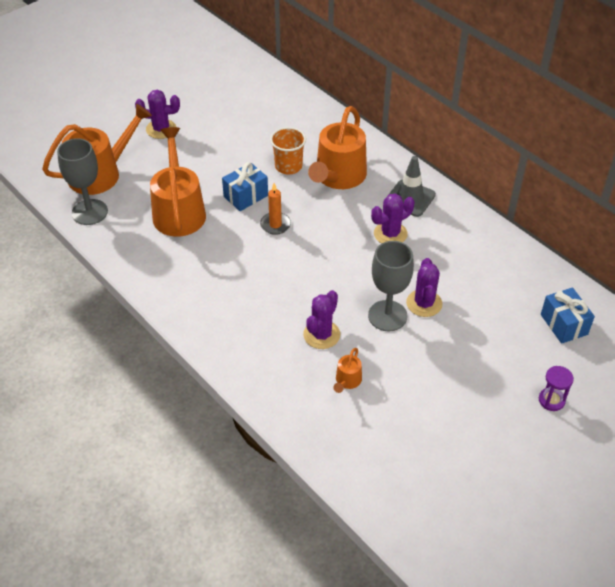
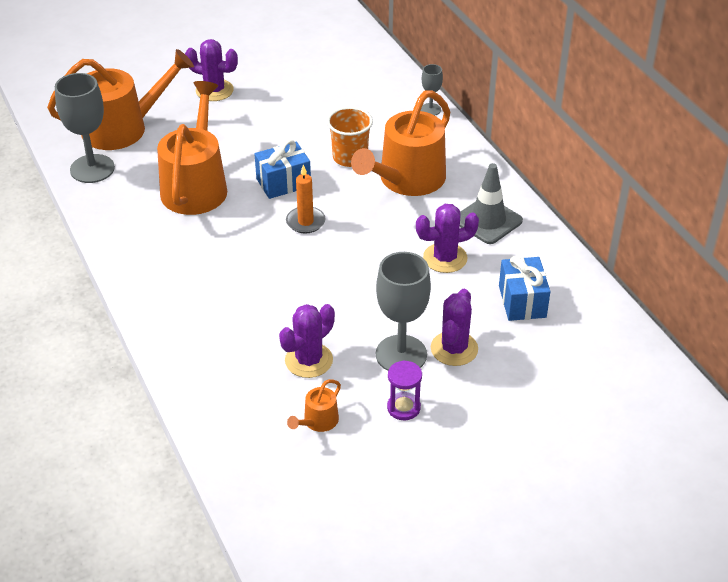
camera: 15 degrees right, 5 degrees down
(334, 116) = (430, 109): none -> grey goblet
(551, 400) = (575, 501): purple hourglass -> purple hourglass (403, 408)
(563, 324) = (629, 411): blue gift -> blue gift (522, 301)

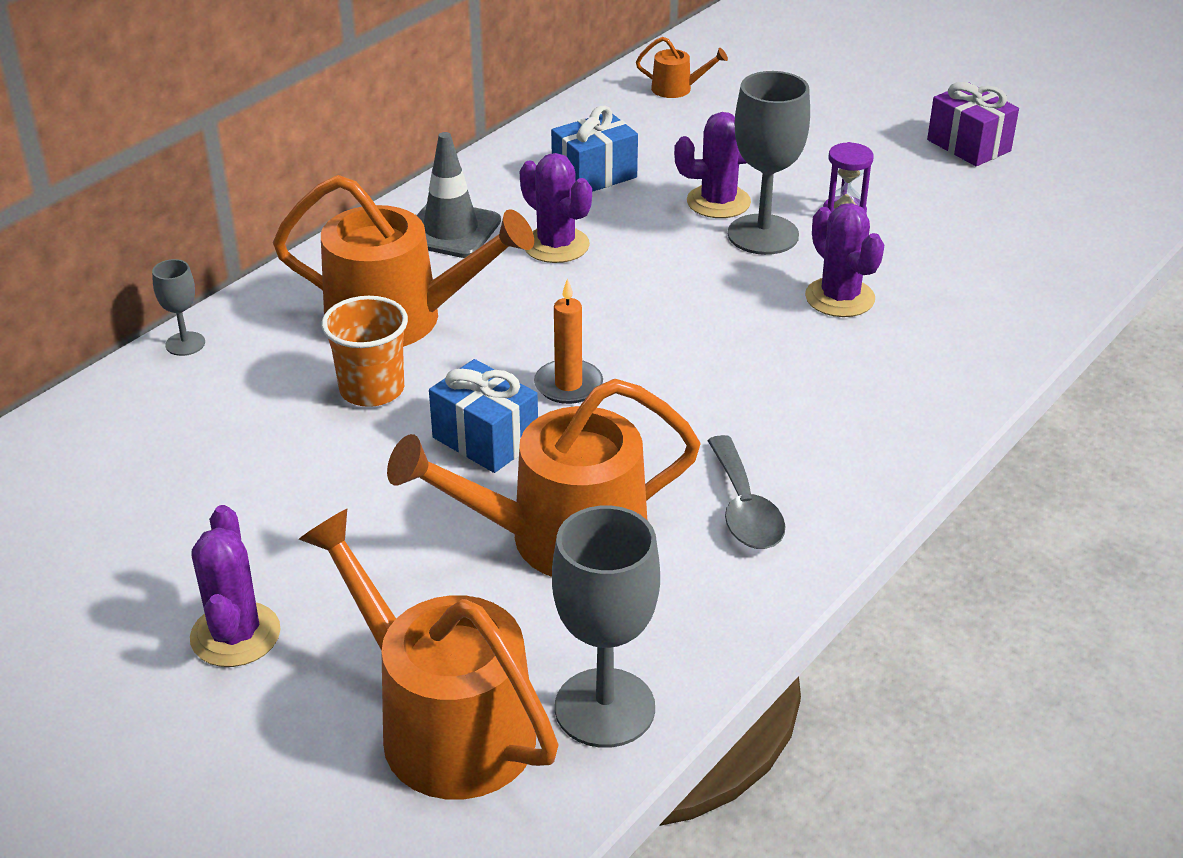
camera: 115 degrees left, 5 degrees down
(166, 249) = (744, 508): none -> grey spoon
(309, 360) = (839, 298): purple cactus -> purple cactus turned 45 degrees clockwise
(318, 421) = (926, 263): orange watering can -> orange watering can (677, 89)
(457, 531) = (968, 145): none -> purple gift

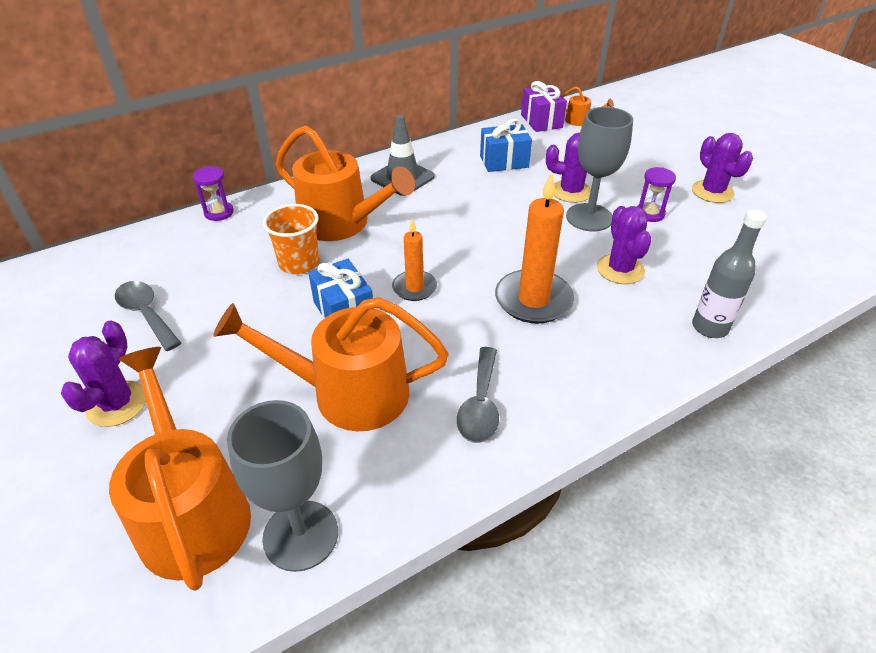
camera: 20 degrees right, 5 degrees up
(183, 512) = (146, 314): none -> grey spoon
(185, 344) = (219, 213): grey goblet -> purple hourglass
(556, 245) = (458, 198): purple cactus -> purple cactus (712, 192)
(744, 364) = (533, 300): none -> orange candle
(968, 145) = (754, 187): purple gift -> purple gift (541, 121)
(986, 347) = (709, 327): none -> grey bottle

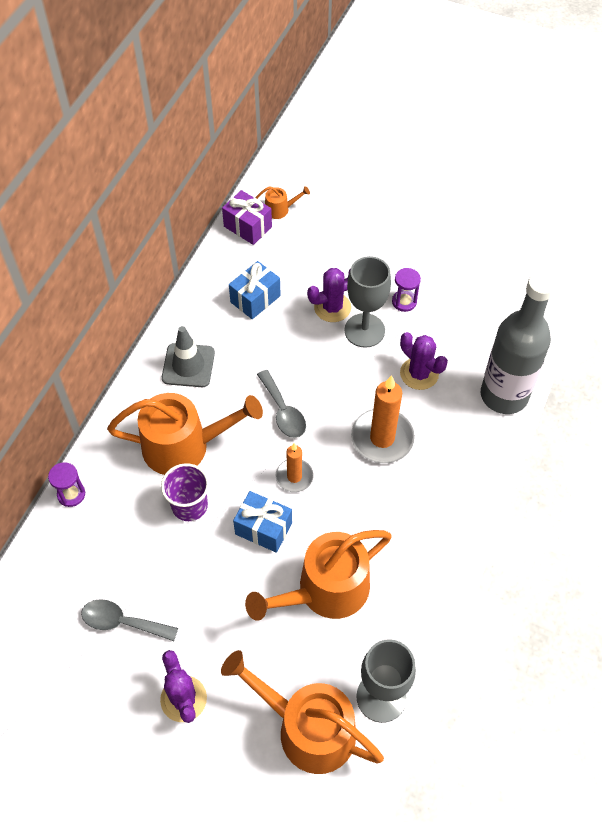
camera: 35 degrees left, 15 degrees up
(299, 263) = (189, 505): orange cup -> purple cup
(480, 405) = (411, 546): grey spoon -> grey spoon (283, 411)
(709, 327) = (504, 395): grey bottle -> grey bottle, size x1.79
(712, 192) = (433, 250): purple cactus -> none

